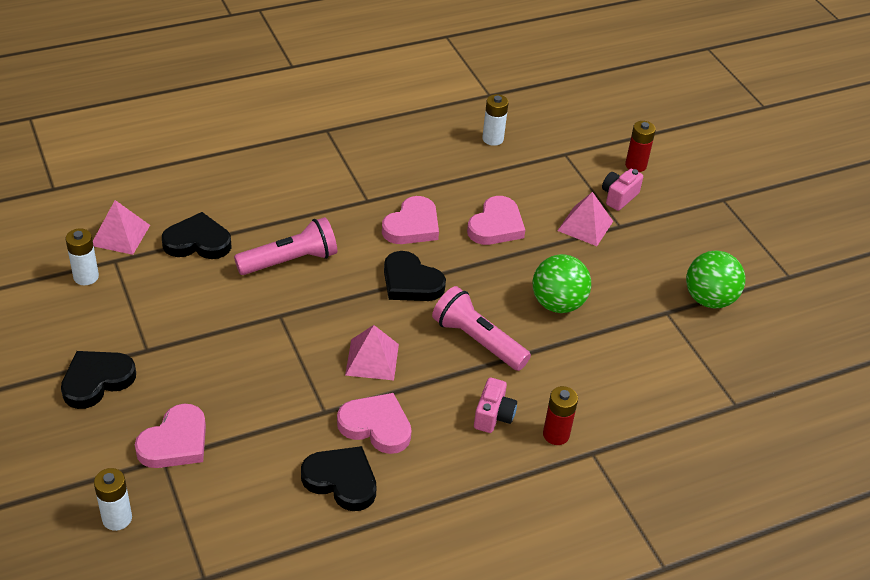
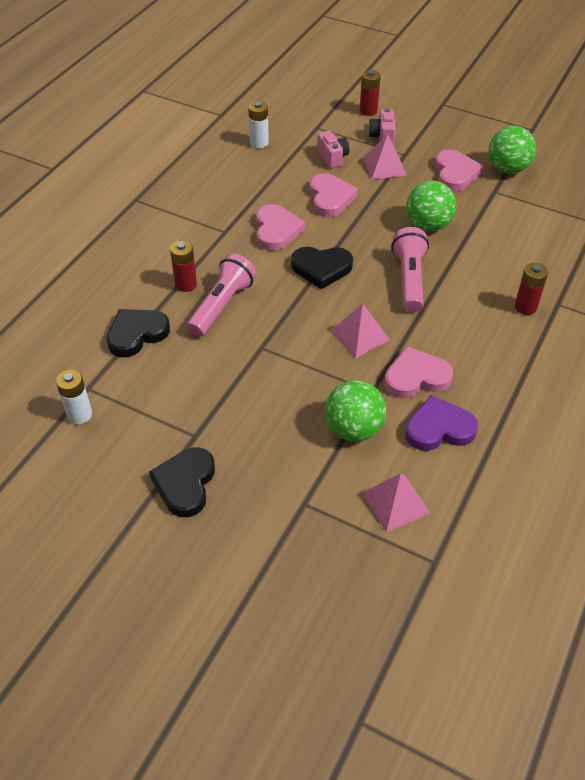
camera: 35 degrees left, 5 degrees up
(117, 518) = (324, 569): white battery -> none
(120, 235) = (68, 367): pink pyramid -> pink pyramid (395, 503)
(175, 442) = (298, 485): pink heart -> pink heart (455, 174)
(271, 431) = (353, 429): none -> green ball
(282, 225) = (186, 284): none -> red battery
(341, 480) = (439, 428): black heart -> purple heart
(478, 340) = (409, 279): pink flashlight -> pink flashlight turned 90 degrees clockwise
(493, 416) = (477, 320): pink camera -> pink camera (332, 157)

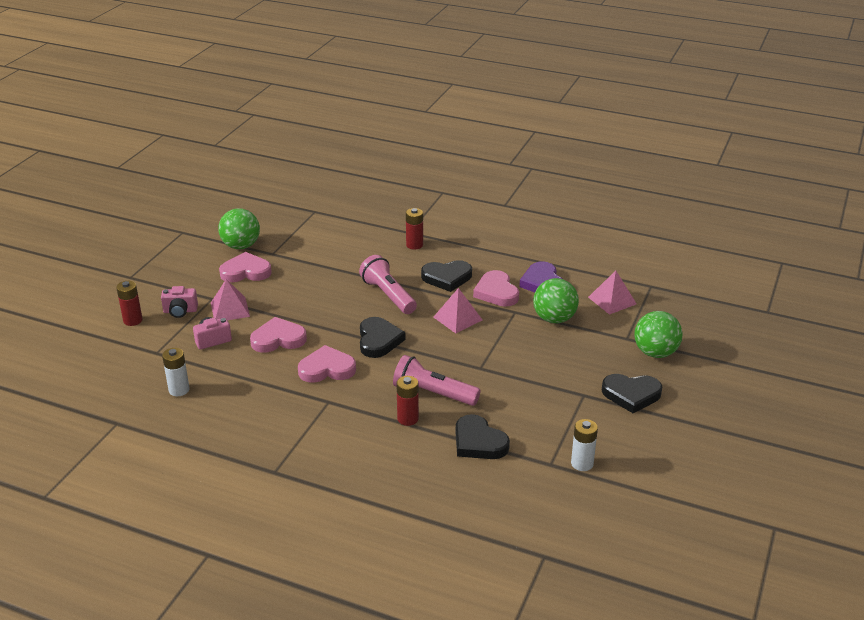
camera: 95 degrees left, 15 degrees down
(409, 279) = (388, 295): pink flashlight -> pink flashlight turned 60 degrees clockwise
(428, 225) = (318, 286): green ball -> green ball (655, 353)
(448, 332) = (447, 278): none -> black heart

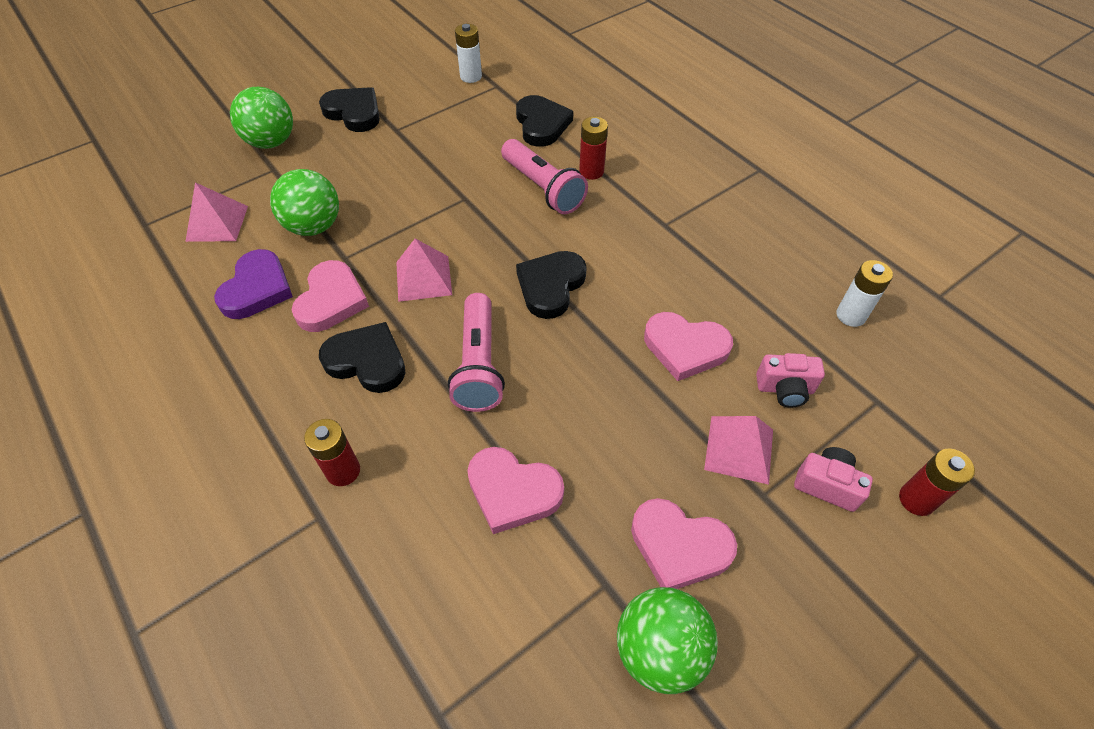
camera: 150 degrees left, 20 degrees up
(327, 369) = (643, 269): pink heart -> pink heart (513, 491)

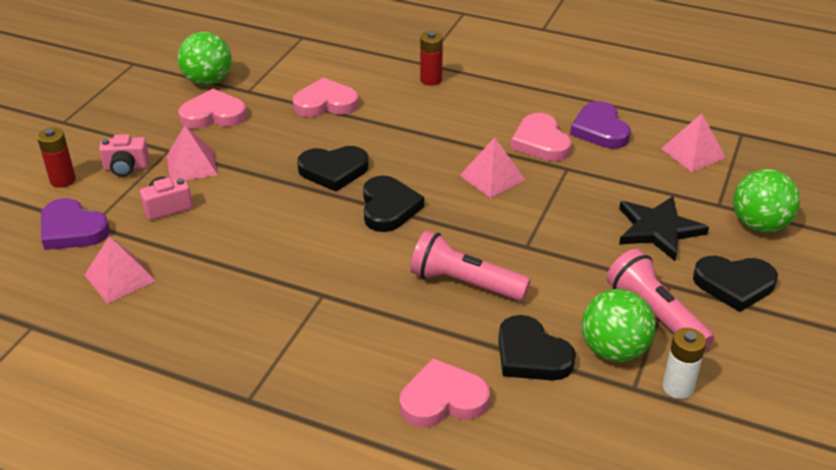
camera: 150 degrees right, 15 degrees down
(314, 226) = (619, 178): green ball -> green ball (613, 350)
(348, 169) = (658, 229): none -> black star
(367, 361) = (475, 123): black heart -> black heart (333, 171)
(478, 364) = (399, 146): pink flashlight -> pink flashlight (655, 314)
(591, 171) = (432, 320): red battery -> none
(685, 348) = (255, 206): pink heart -> pink heart (443, 399)
(850, 315) = (119, 278): white battery -> pink pyramid
(902, 403) = (72, 229): none -> purple heart

